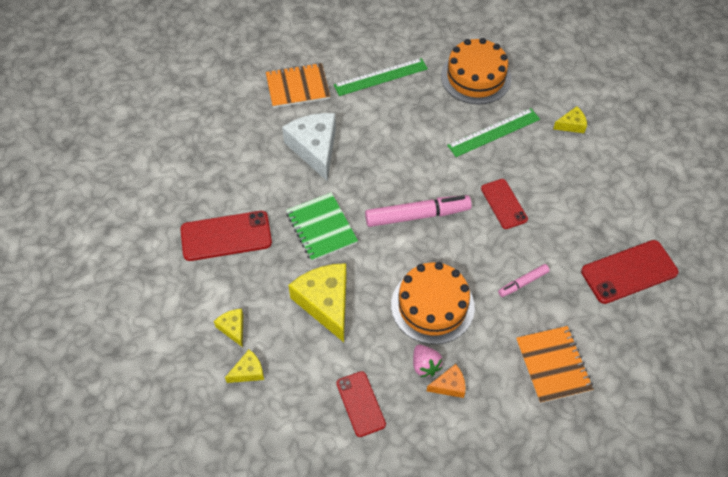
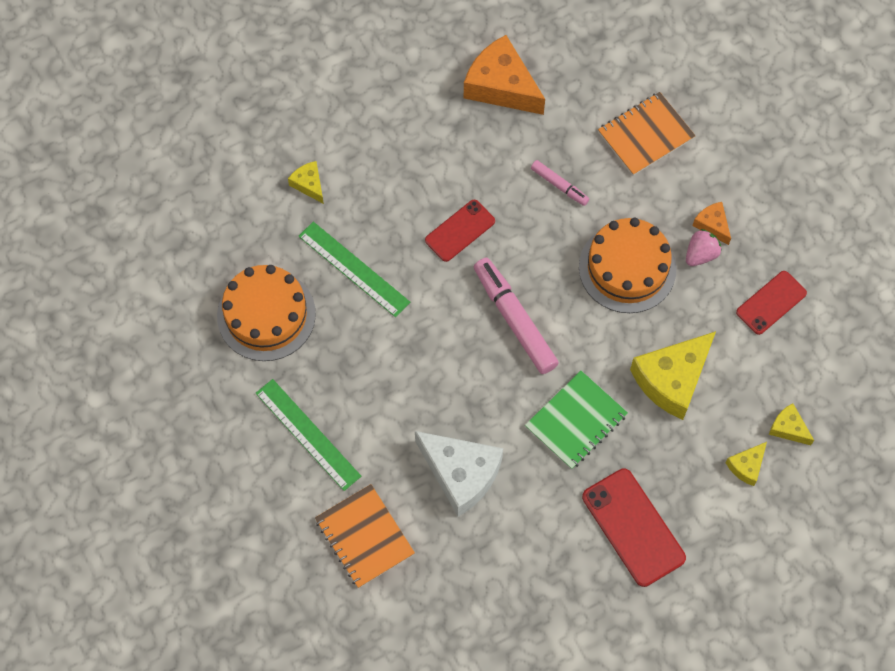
camera: 110 degrees left, 10 degrees up
(315, 148) = (461, 474): white cheese -> white cheese turned 105 degrees counterclockwise
(629, 272) = (501, 86): red phone -> orange cheese

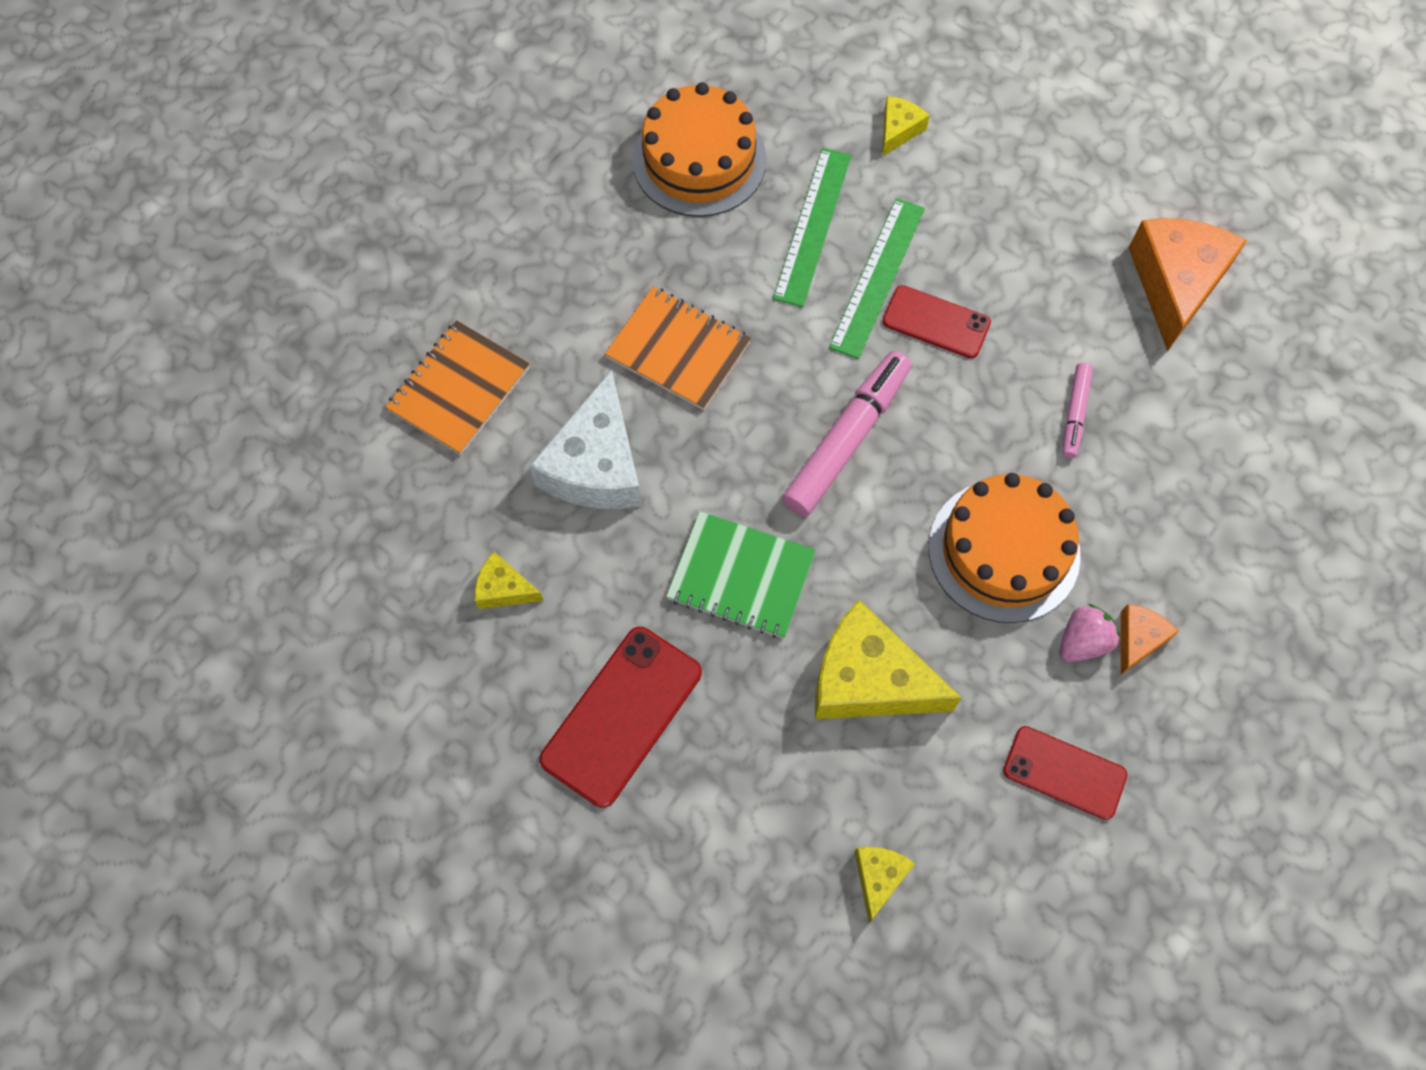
camera: 65 degrees right, 0 degrees up
(307, 434) = (565, 270): green ruler -> green ruler (877, 277)
(645, 135) = (1221, 493): orange notebook -> orange notebook (678, 350)
(701, 254) = (1082, 641): pink strawberry -> pink strawberry turned 60 degrees counterclockwise
(746, 466) = (788, 839): yellow cheese -> yellow cheese (504, 589)

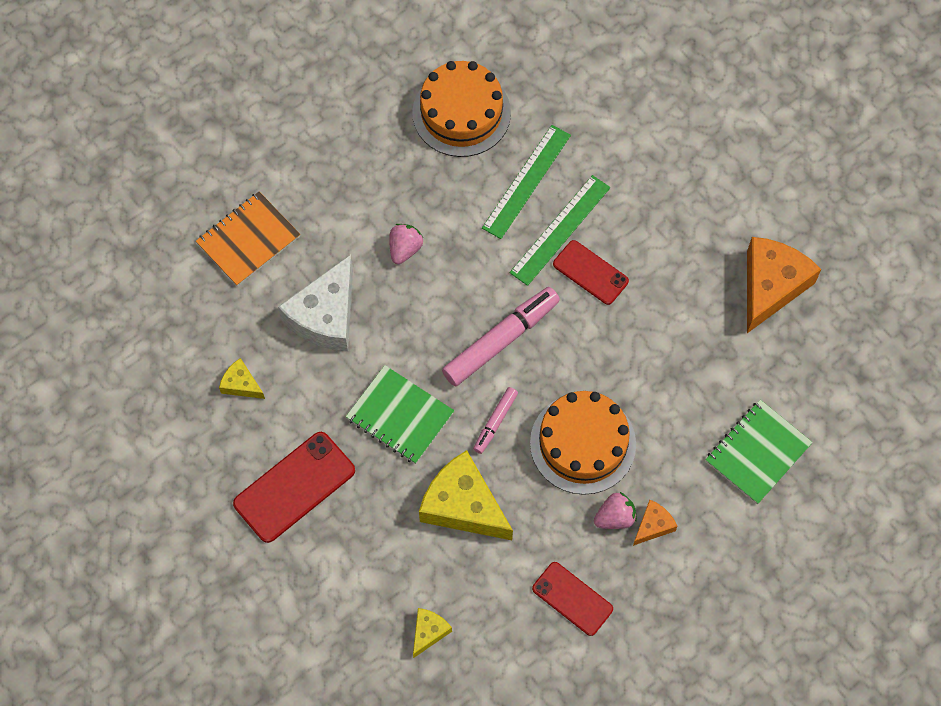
camera: 15 degrees right, 0 degrees up
(678, 350) = (405, 249): orange notebook -> pink strawberry
(898, 130) = (611, 124): yellow cheese -> none
(1075, 414) = (665, 361): pink marker -> pink marker (495, 422)
(1240, 504) = (757, 453): none -> green notebook

